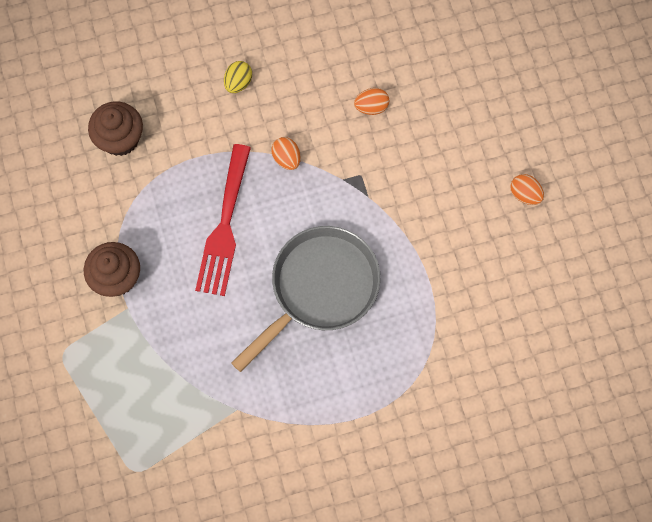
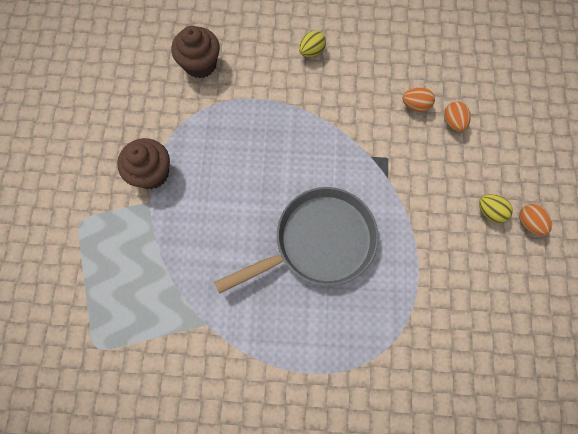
camera: 20 degrees right, 0 degrees up
(224, 227) = (256, 162): red fork -> none
(286, 158) = (329, 123): orange egg -> orange egg (453, 122)
(482, 196) = (490, 212): none -> yellow egg

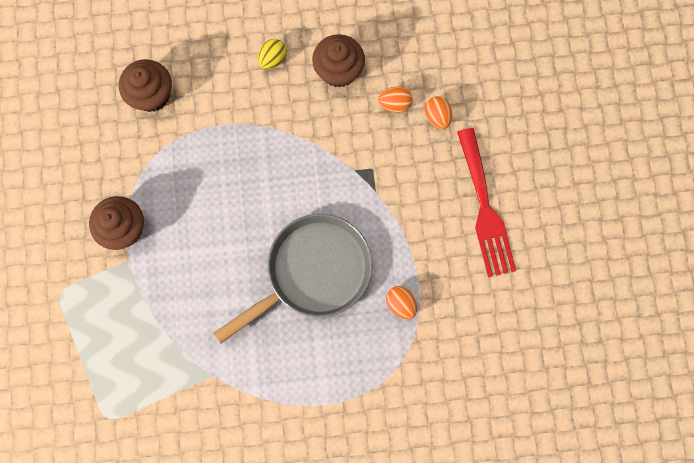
camera: 10 degrees left, 5 degrees up
(368, 70) = (338, 71): none -> brown cupcake
(490, 212) = (485, 209): yellow egg -> red fork
(529, 223) = (526, 214): orange egg -> orange egg (400, 304)

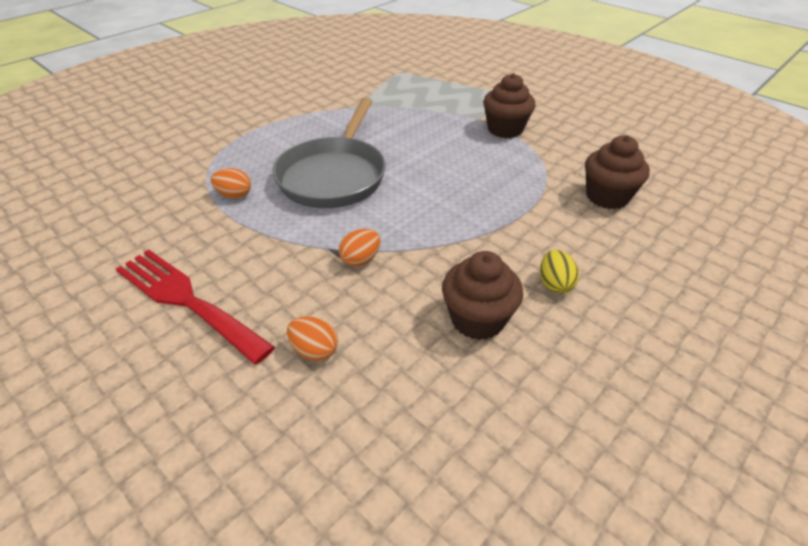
camera: 140 degrees right, 35 degrees down
(395, 104) = (379, 330): orange egg -> orange egg (360, 259)

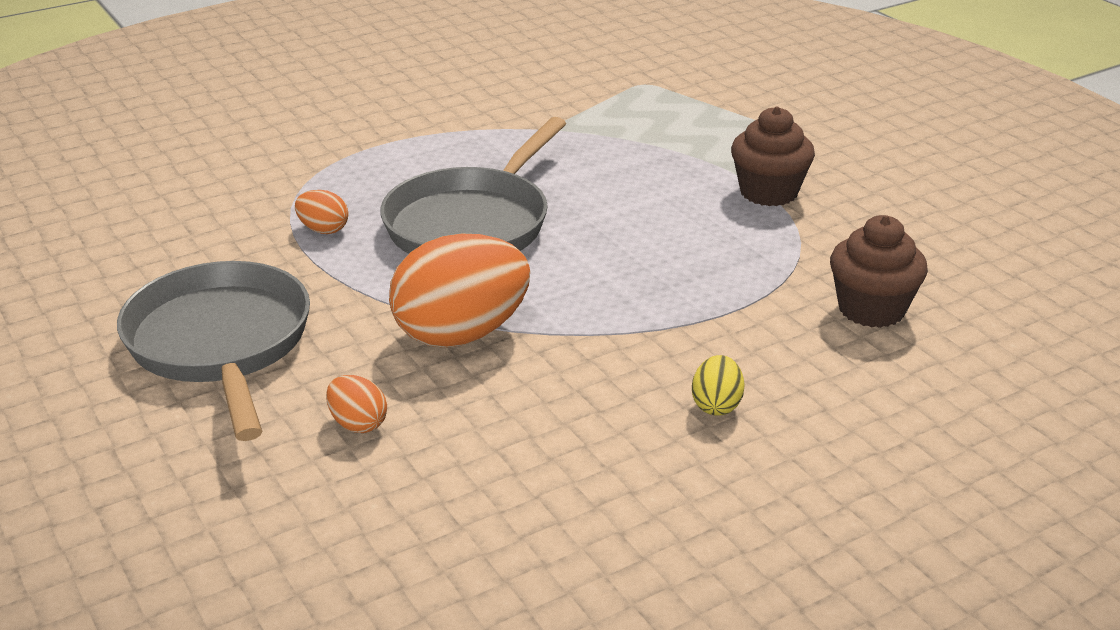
camera: 15 degrees right, 10 degrees down
(186, 300) = (221, 344): red fork -> grey pan
(360, 259) = (461, 334): orange egg -> orange egg, size x2.23
(477, 319) = (584, 427): brown cupcake -> none

